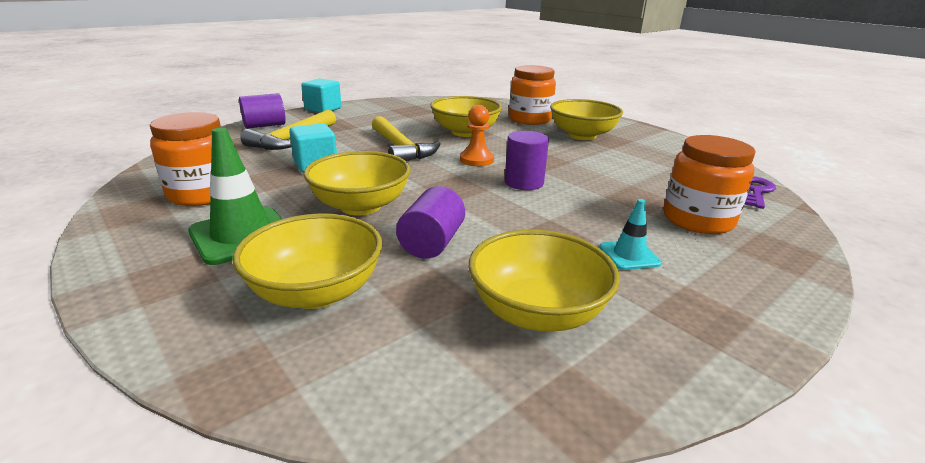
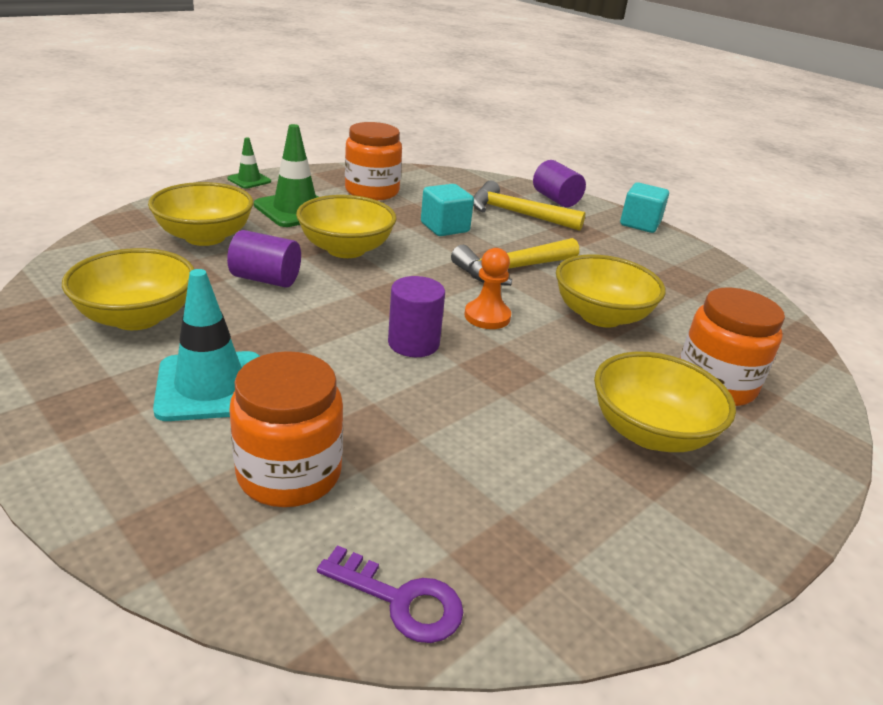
camera: 85 degrees right, 5 degrees up
(103, 276) = (249, 180): none -> green traffic cone
(629, 255) = (210, 386): turquoise traffic cone -> turquoise traffic cone, size x1.84

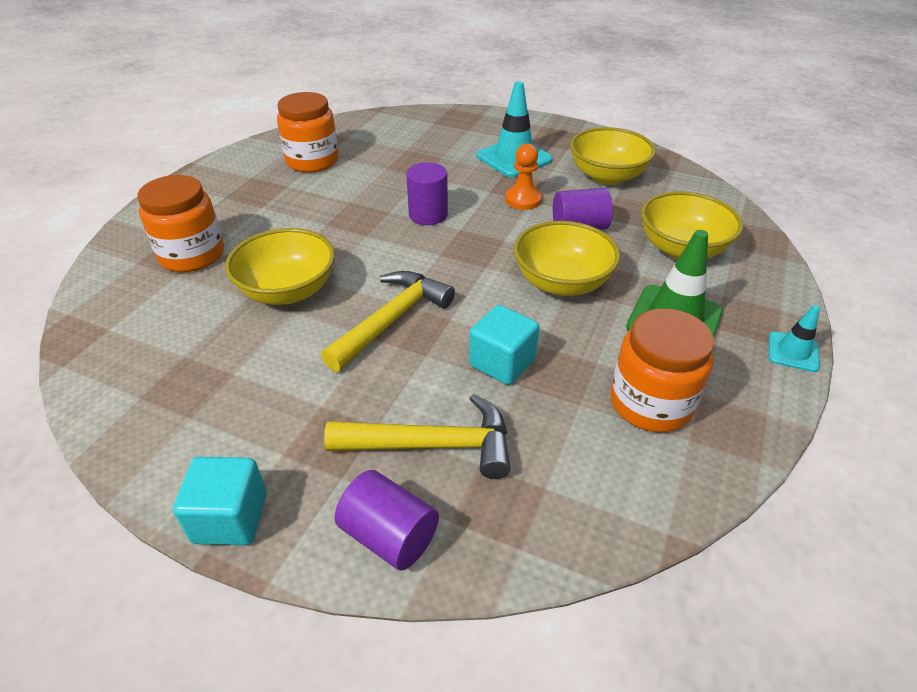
camera: 160 degrees right, 10 degrees up
(249, 180) = (793, 352): green traffic cone -> turquoise traffic cone
(289, 473) = (435, 140): orange jar -> orange jar (312, 161)
(400, 600) = (359, 123): purple key -> none
(487, 316) = (388, 254): orange pawn -> orange pawn (523, 199)
(650, 432) = (250, 207): yellow bowl -> none

